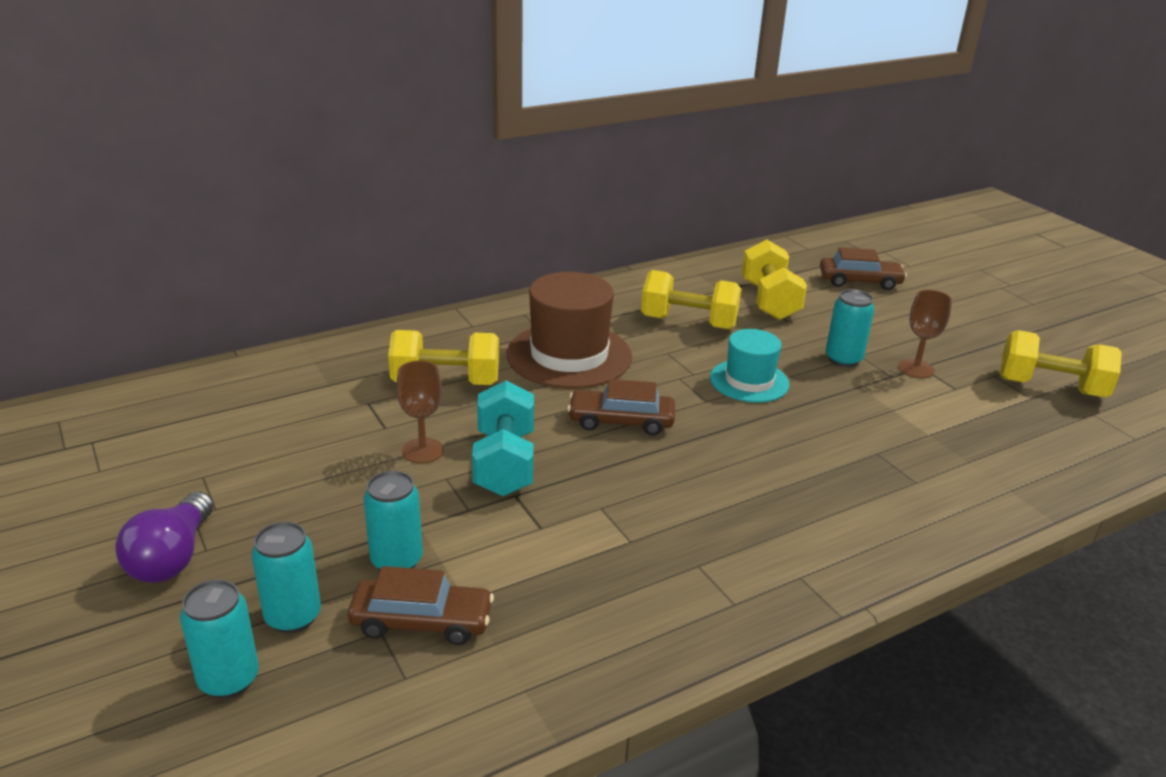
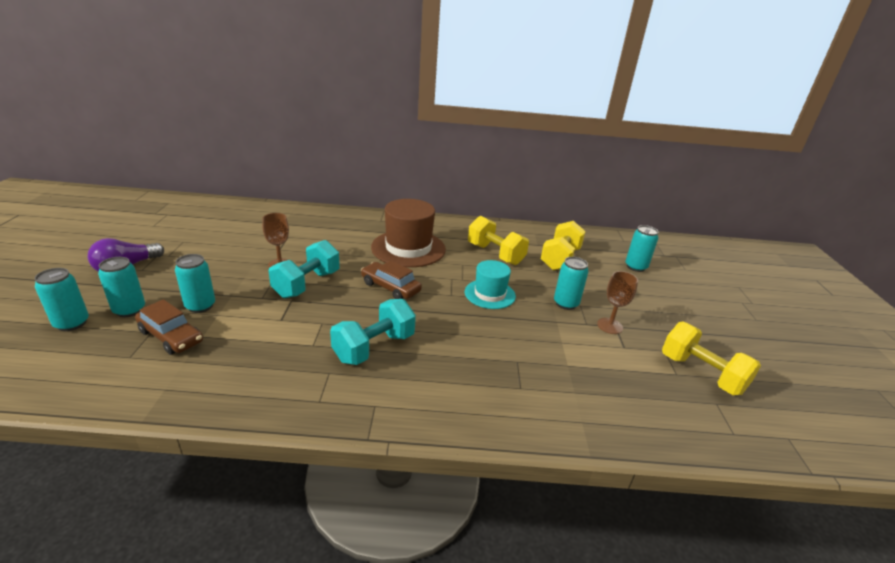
camera: 30 degrees right, 0 degrees up
(446, 382) = (333, 240): yellow dumbbell -> none
(708, 509) = (374, 347): none -> turquoise dumbbell
(859, 281) = (635, 267): brown car -> turquoise can

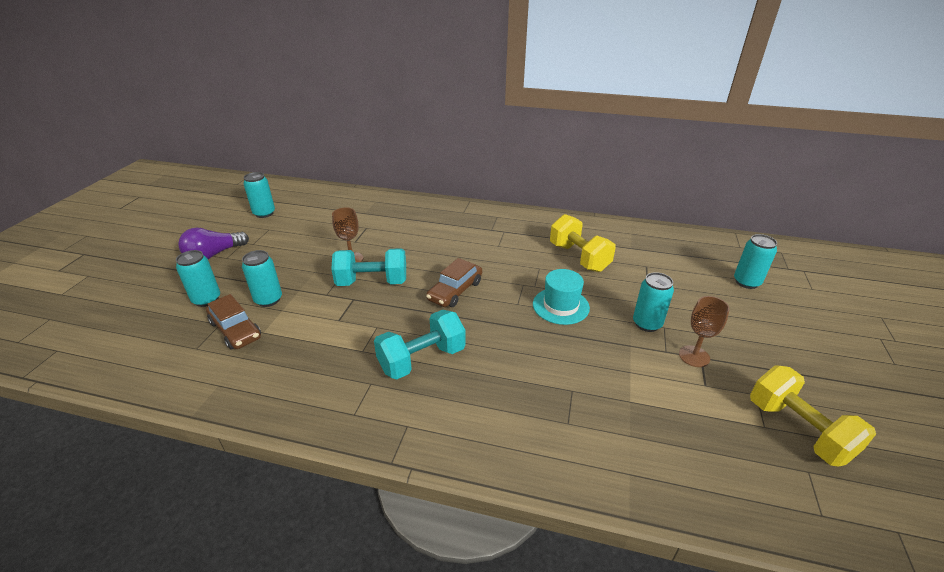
camera: 15 degrees right, 5 degrees up
(72, 323) = (157, 310): turquoise can -> turquoise can (264, 213)
(307, 284) = (372, 282): turquoise dumbbell -> turquoise dumbbell turned 45 degrees clockwise
(390, 287) = (455, 291): brown car -> brown car turned 105 degrees counterclockwise
(408, 248) = (484, 246): brown hat -> none
(560, 259) = (654, 267): yellow dumbbell -> none

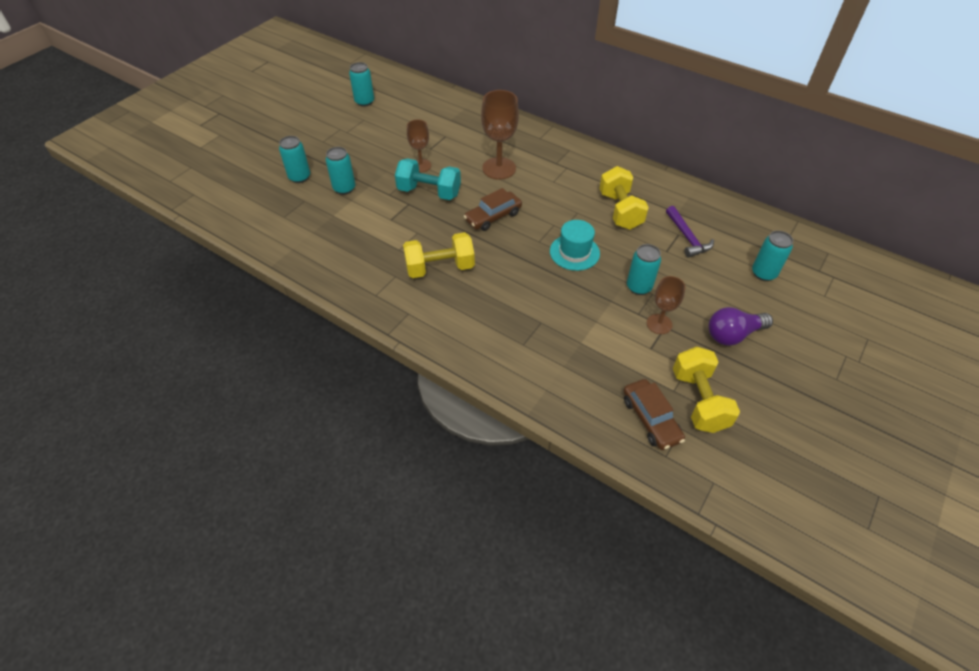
camera: 20 degrees right, 15 degrees up
(214, 255) = (314, 136): purple light bulb -> purple light bulb (733, 335)
(235, 330) = (314, 209): brown car -> brown car (651, 419)
(422, 359) = (440, 268): turquoise dumbbell -> yellow dumbbell
(437, 245) = (499, 168): none -> brown goblet
(656, 267) = (687, 237): none -> purple hammer

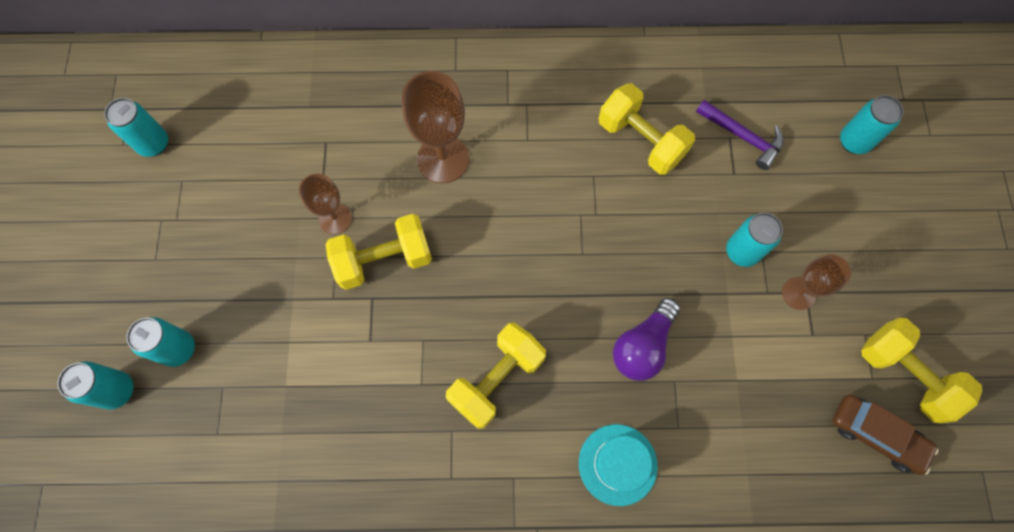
camera: 35 degrees left, 20 degrees up
(344, 188) = (261, 328): turquoise can -> turquoise can (117, 390)
(429, 192) = (384, 260): turquoise dumbbell -> yellow dumbbell
(493, 216) = (497, 249): brown car -> none
(574, 252) = (636, 245): turquoise hat -> turquoise hat (617, 464)
(733, 335) = (879, 256): purple light bulb -> purple light bulb (643, 346)

